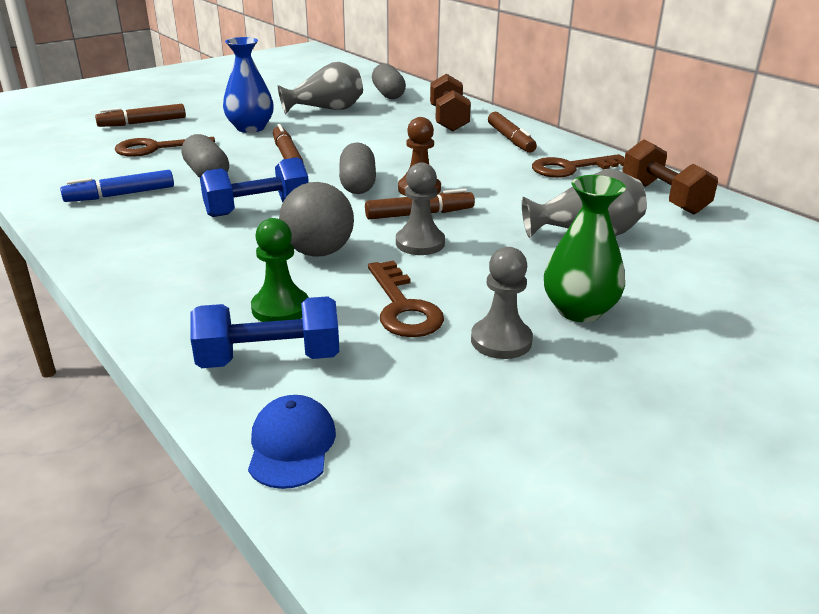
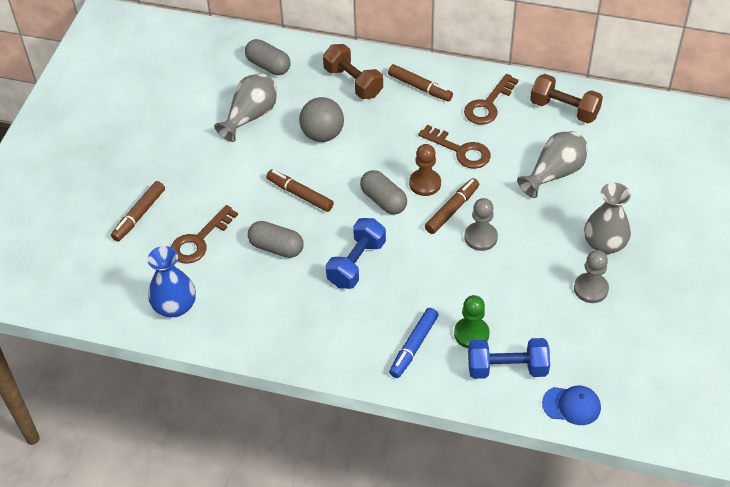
camera: 35 degrees left, 20 degrees up
(120, 195) = (253, 303): blue marker -> blue marker (414, 346)
(250, 128) = (229, 175): blue vase -> blue vase (175, 306)
(269, 359) = (507, 368): blue dumbbell -> blue dumbbell turned 45 degrees clockwise
(291, 445) = (571, 405): blue cap -> blue cap turned 135 degrees clockwise
(318, 252) = (437, 279): grey ball -> grey ball (322, 134)
(403, 307) = (526, 294): brown key -> brown key (460, 150)
(579, 310) = (604, 244): green vase -> grey vase

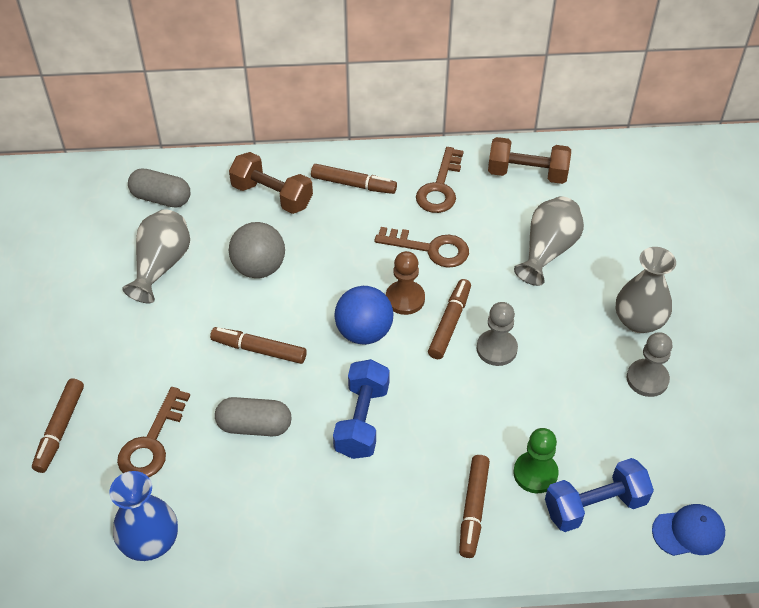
camera: 20 degrees left, 0 degrees up
(383, 200) = (364, 332): grey capsule -> blue ball
(414, 346) = (473, 509): blue marker -> brown marker

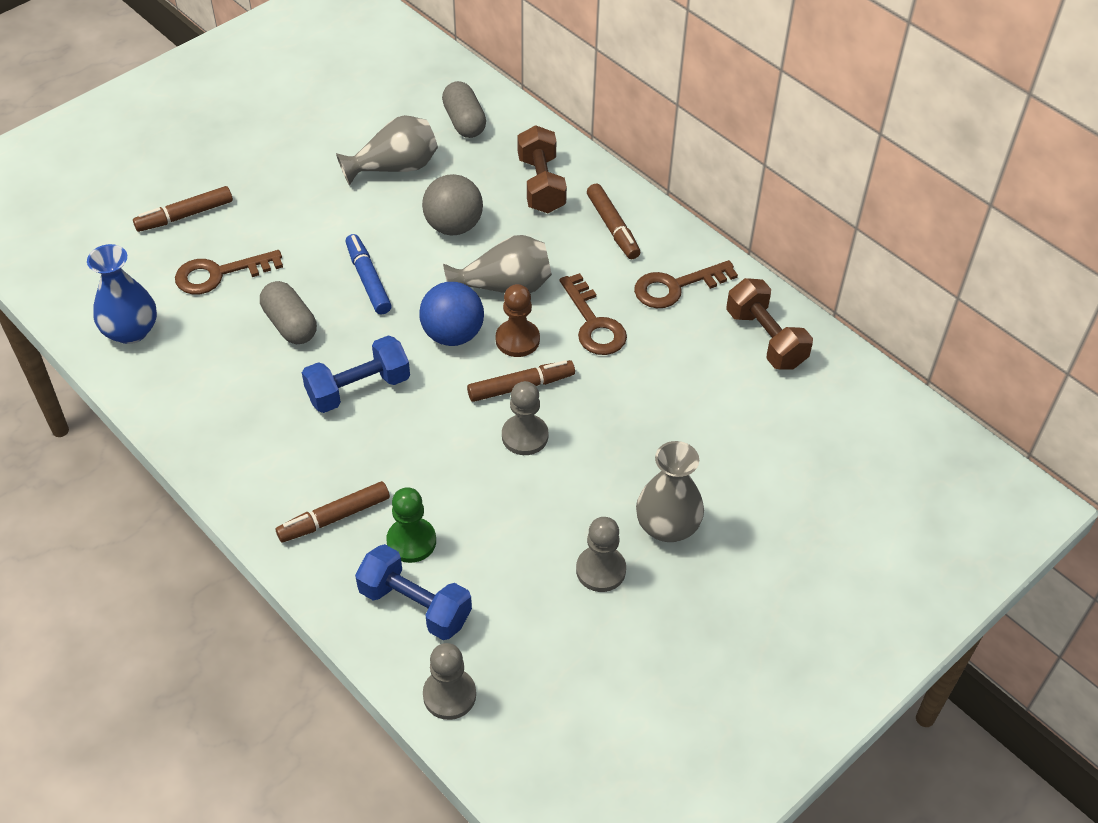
camera: 50 degrees right, 0 degrees up
(259, 350) = (368, 280): brown marker -> blue marker
(548, 251) = (682, 408): grey vase -> grey vase (504, 286)
(688, 532) = (449, 695): blue cap -> grey pawn

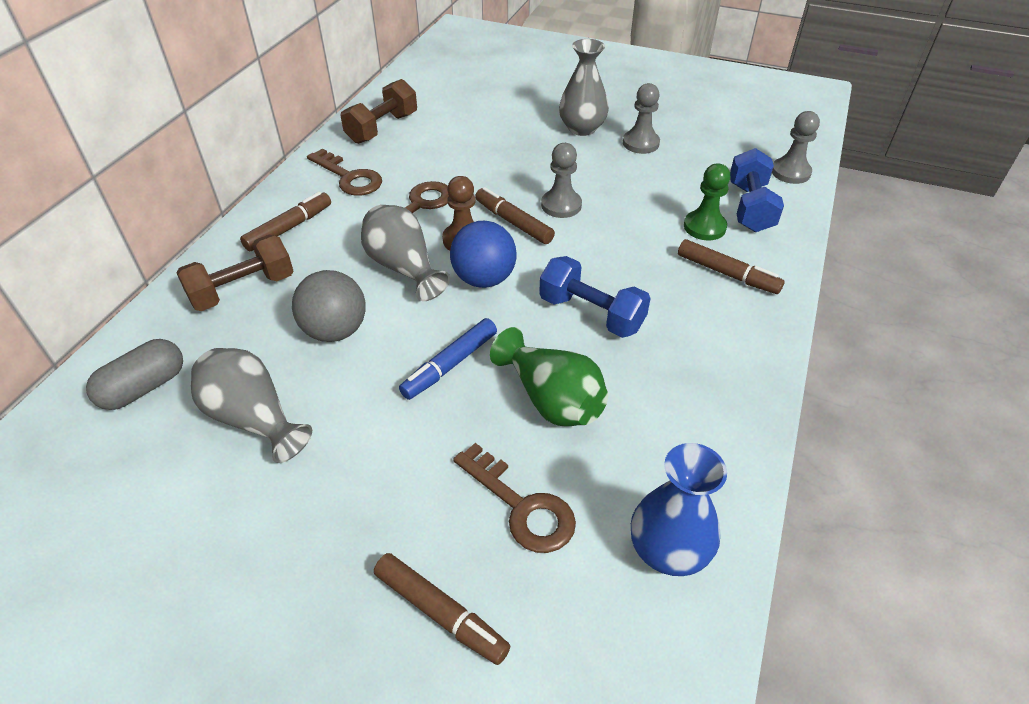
camera: 115 degrees left, 5 degrees down
(290, 324) = (552, 399): grey capsule -> green vase

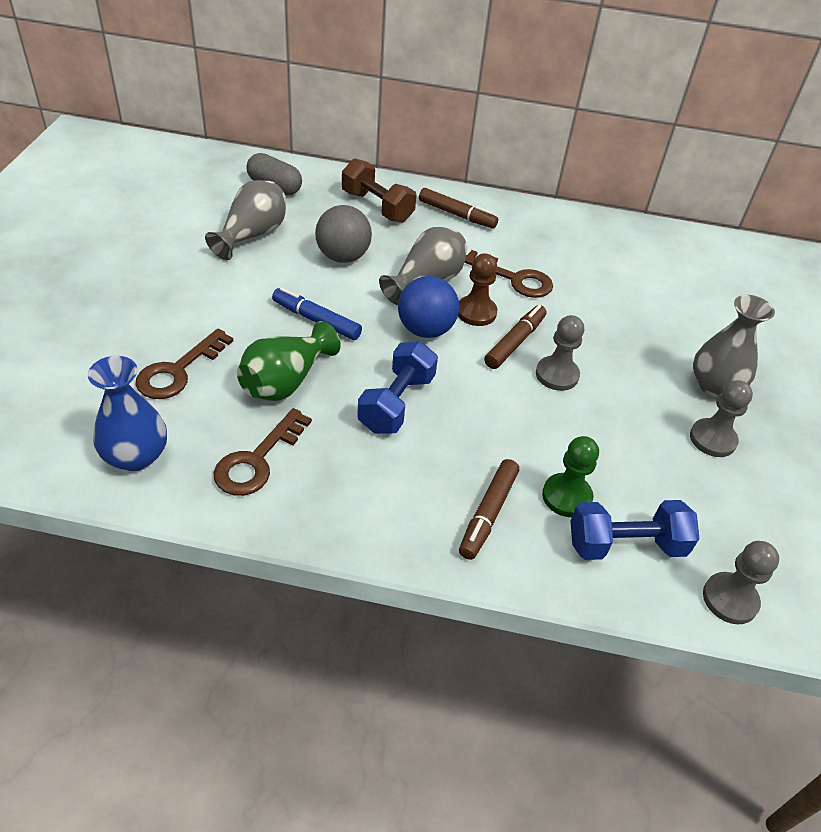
camera: 75 degrees right, 0 degrees up
(349, 177) = (539, 234): brown key -> brown key (257, 460)
(382, 128) = (628, 242): brown dumbbell -> none
(441, 612) = (96, 339): brown marker -> none

